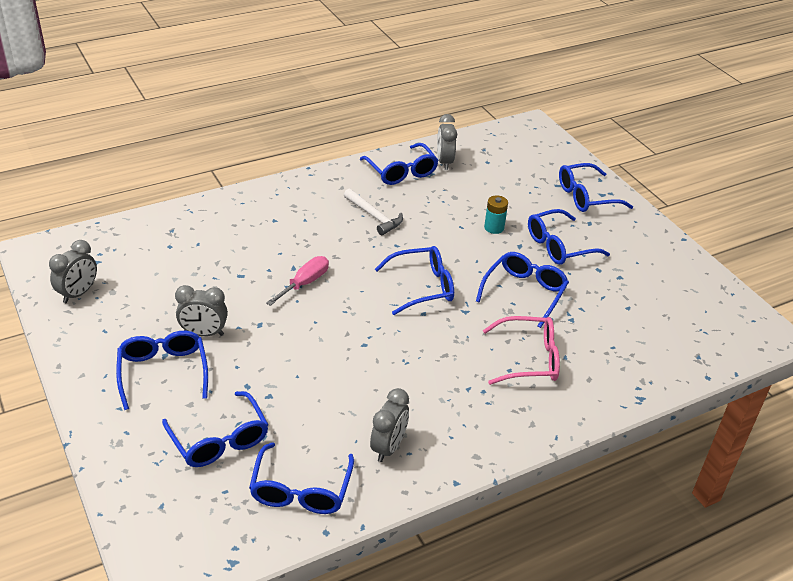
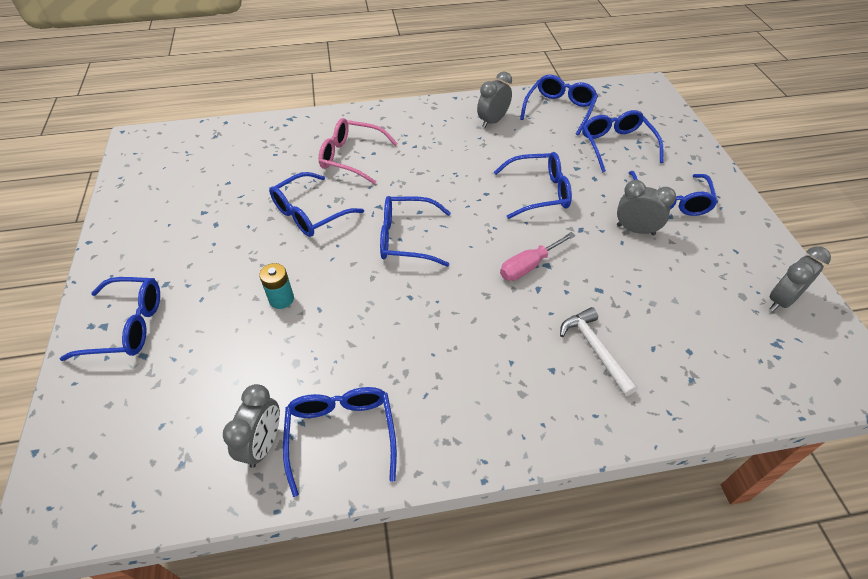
camera: 160 degrees left, 10 degrees up
(374, 216) = (418, 348): white hammer -> white hammer (595, 349)
(559, 246) = (230, 259): blue glasses -> blue glasses (539, 192)

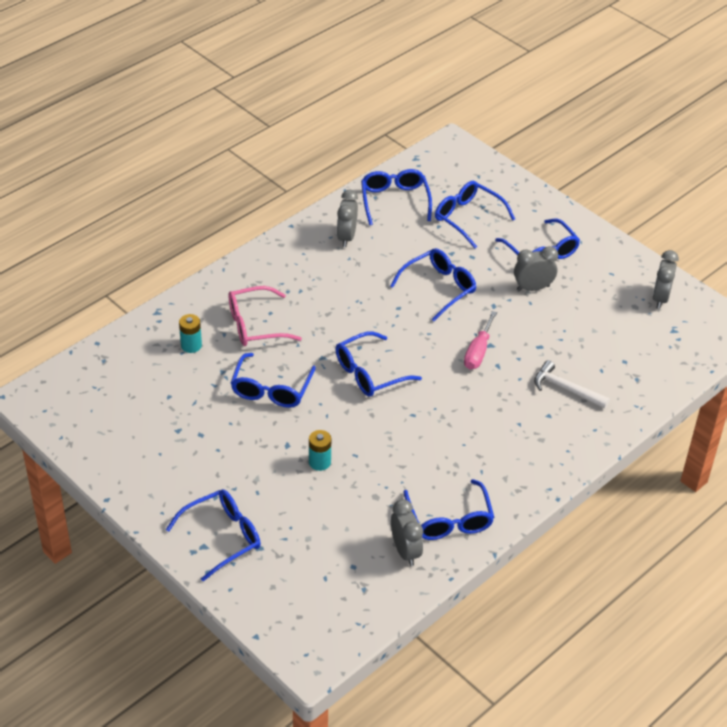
camera: 35 degrees left, 5 degrees down
(287, 152) = (191, 345): none -> turquoise battery
(341, 434) = (449, 520): blue glasses -> blue glasses turned 150 degrees counterclockwise

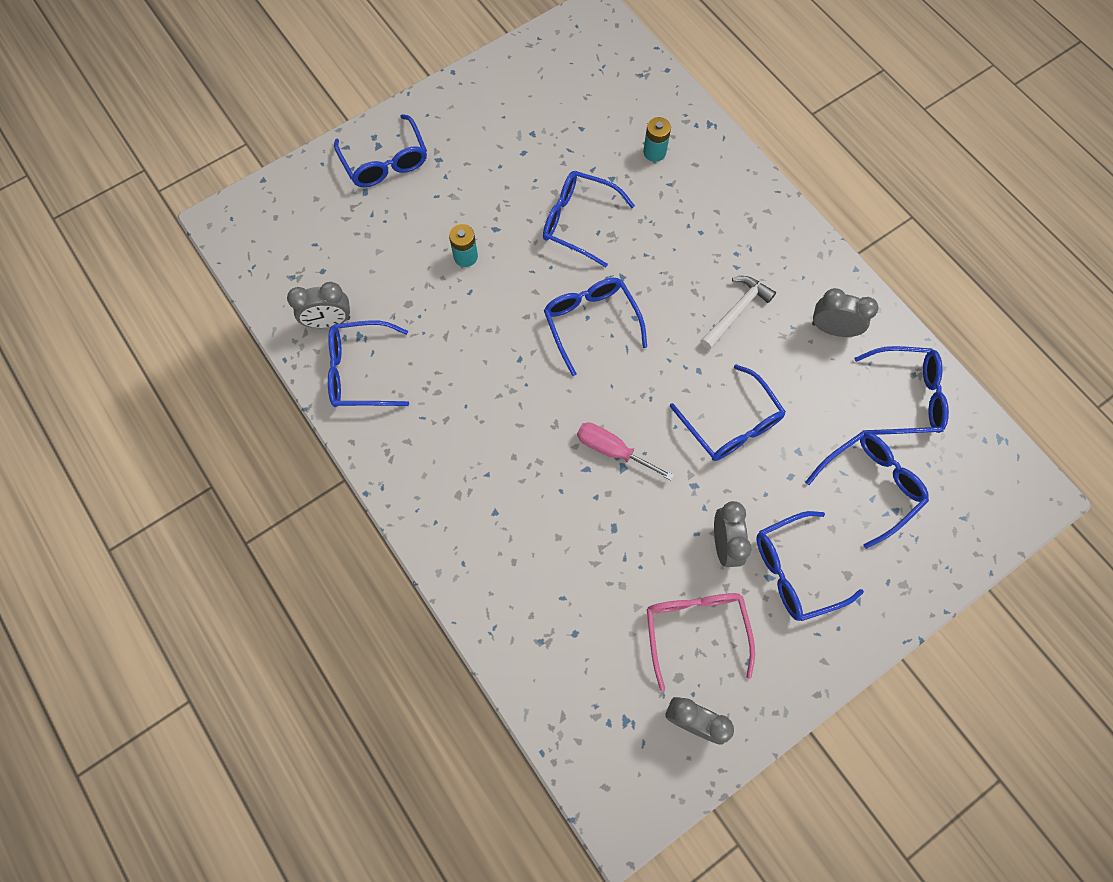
camera: 100 degrees right, 25 degrees up
(255, 325) = (681, 215): pink glasses -> pink glasses (695, 629)
(566, 389) = (535, 544): white hammer -> white hammer (736, 311)

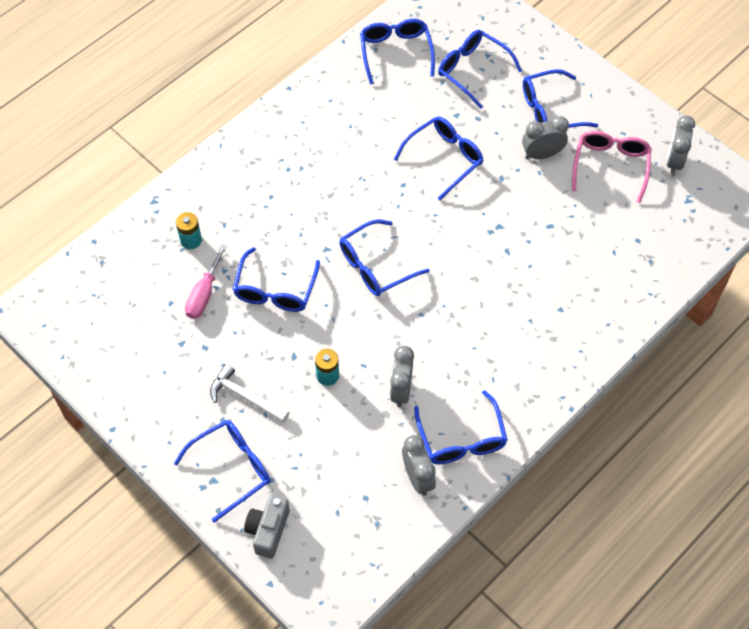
camera: 100 degrees left, 10 degrees down
(314, 184) = (268, 530): none -> grey camera
(612, 450) = (486, 235): pink screwdriver -> pink screwdriver (204, 294)
(695, 629) = (610, 166): pink glasses -> pink glasses turned 120 degrees clockwise
(736, 311) = (343, 164): white hammer -> white hammer (245, 397)
(795, 571) = (549, 111): blue glasses -> blue glasses turned 105 degrees clockwise
(832, 329) = (347, 100): grey clock -> grey clock (401, 390)

